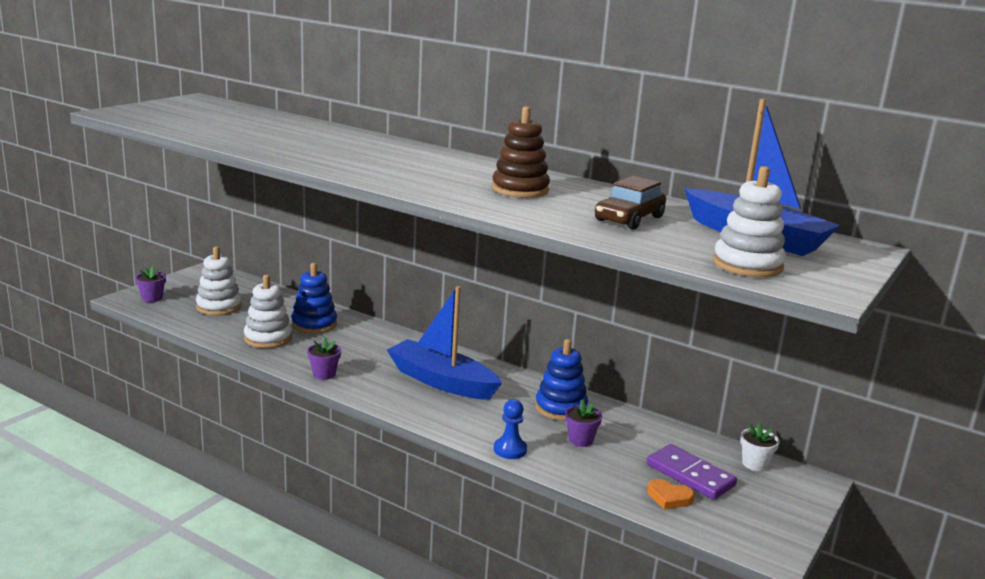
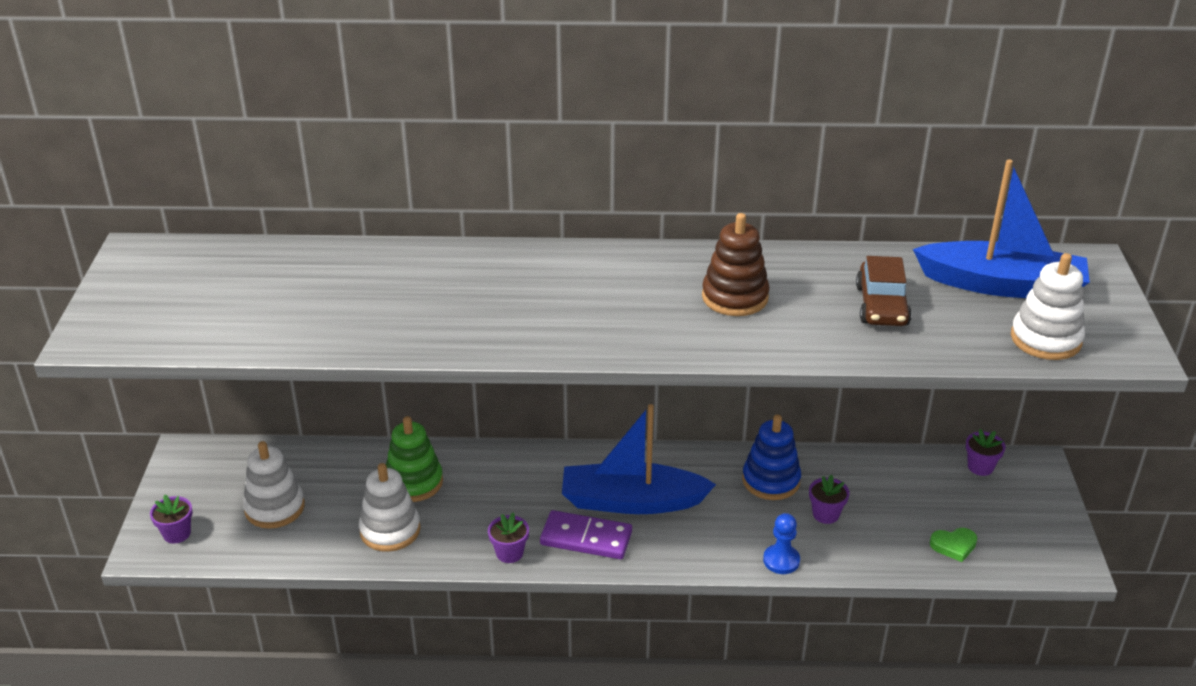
camera: 30 degrees left, 15 degrees up
(314, 324) = (414, 482): blue stacking toy -> green stacking toy
(669, 497) = (954, 546): orange heart -> green heart
(690, 475) = (946, 509): purple domino -> purple domino (586, 538)
(755, 464) = (980, 467): white flower pot -> purple flower pot

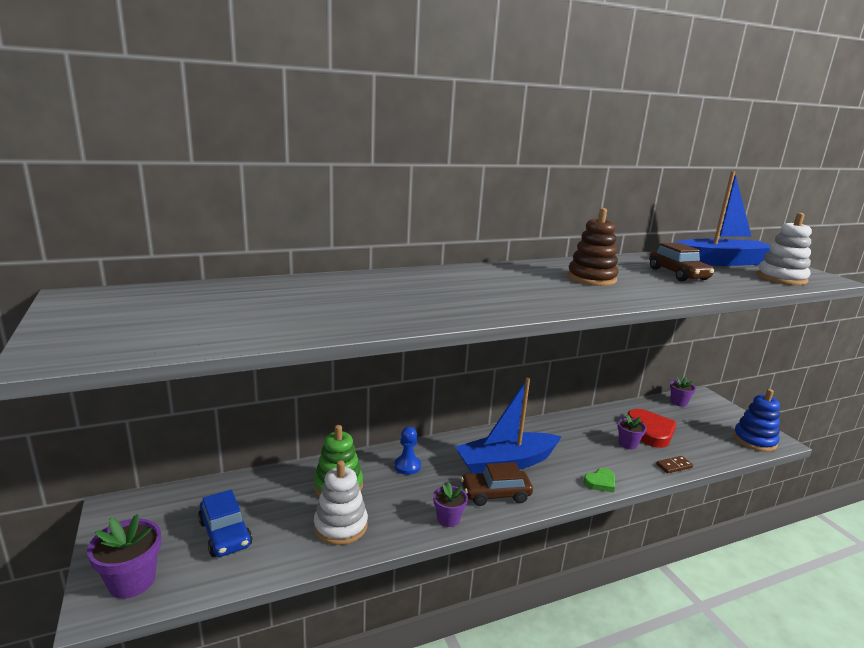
camera: 25 degrees left, 15 degrees down
(177, 533) = (132, 581): purple flower pot -> purple flower pot, size x1.56
(274, 508) = (225, 533): white stacking toy -> blue car
(586, 538) = (495, 494): purple domino -> brown car
(771, 480) = (579, 432): blue stacking toy -> blue stacking toy (754, 440)
(781, 560) = (630, 477): blue pawn -> blue pawn (407, 466)
(860, 561) = (674, 466): none -> brown domino
(880, 503) = (650, 431): none -> red heart
(954, 546) = (711, 445): green heart -> green heart (600, 482)

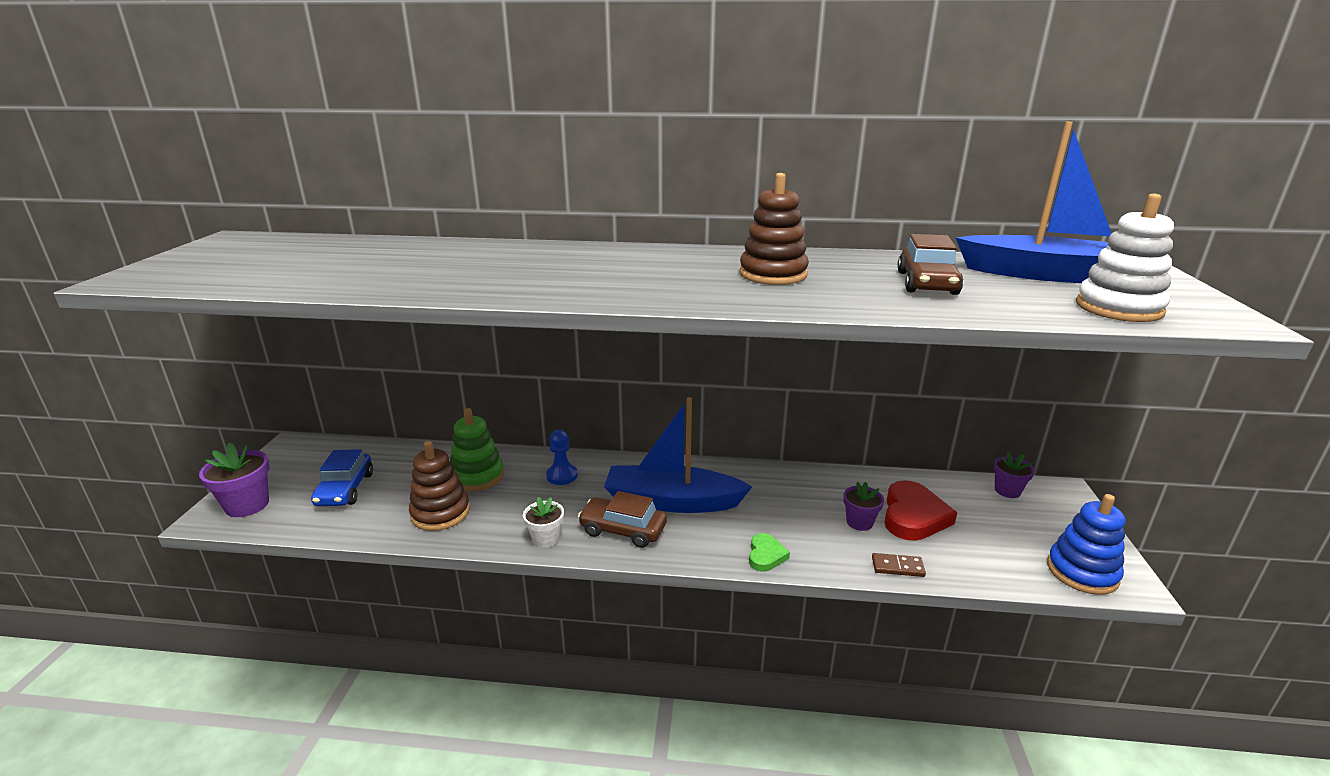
camera: 30 degrees right, 5 degrees up
(340, 526) = (440, 513): white stacking toy -> brown stacking toy
(448, 519) = (546, 539): purple flower pot -> white flower pot
(600, 482) = (766, 555): green heart -> green heart turned 75 degrees counterclockwise

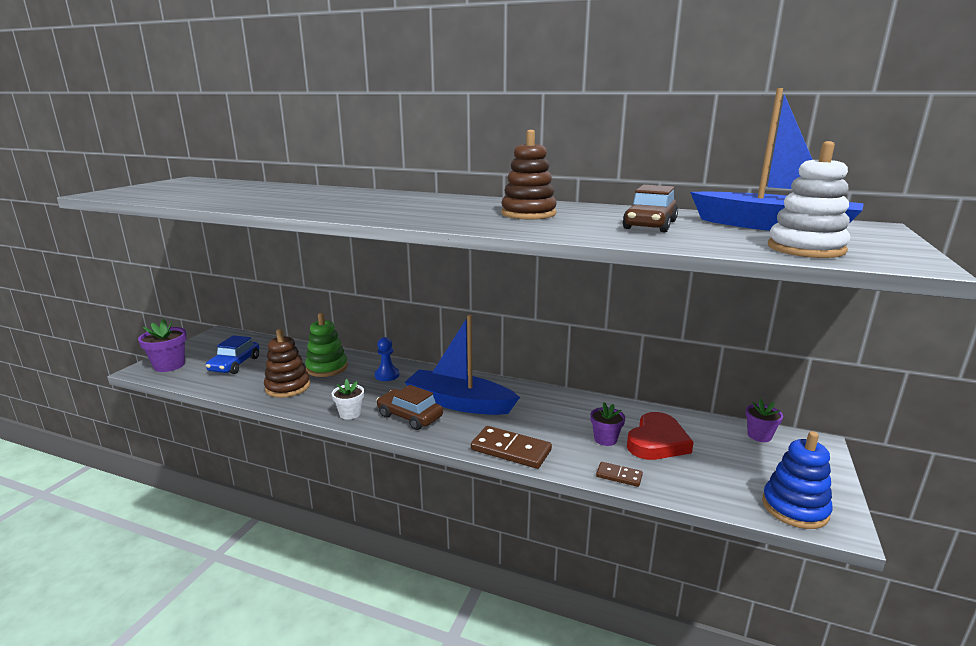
camera: 15 degrees right, 5 degrees down
(766, 555) = (511, 450): green heart -> brown domino

